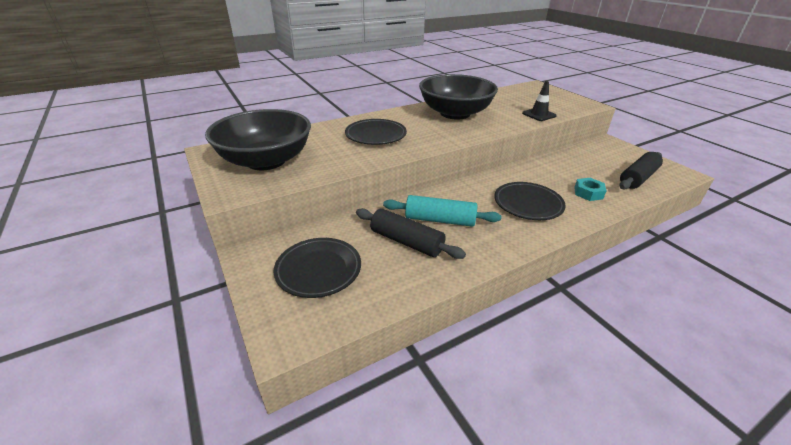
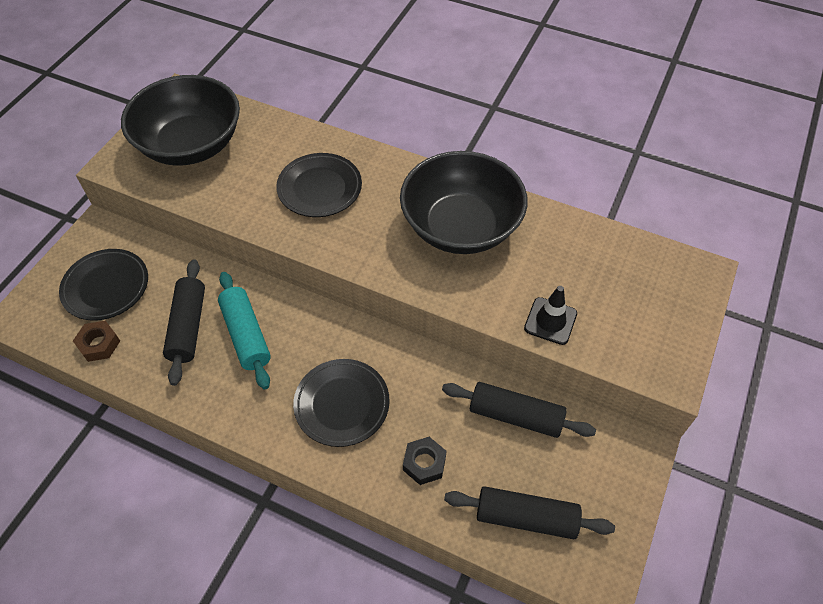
camera: 55 degrees right, 20 degrees up
(375, 293) = (99, 344): none -> brown nut
(571, 160) = (515, 415): none -> black rolling pin
(588, 193) = (424, 463): turquoise nut -> black nut

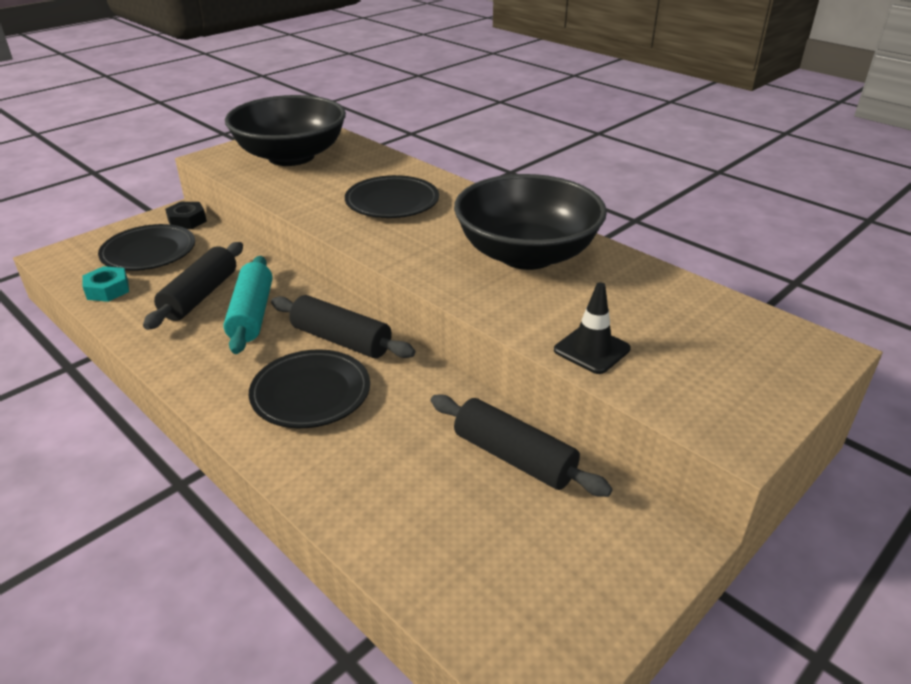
camera: 20 degrees right, 20 degrees down
(99, 344) = (108, 290): brown nut -> turquoise nut
(424, 463) = (371, 473): black nut -> black nut (187, 221)
(526, 518) = (470, 568): black rolling pin -> black rolling pin (341, 340)

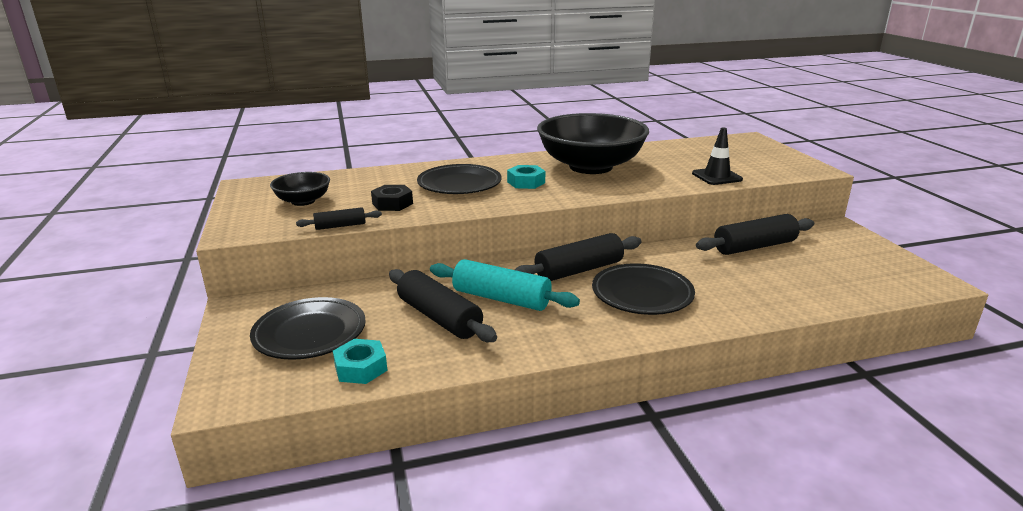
camera: 60 degrees left, 10 degrees down
(187, 221) = (269, 303): black nut -> black nut (392, 203)
(250, 186) = (340, 226): none -> black rolling pin
(291, 156) = (303, 201): black bowl -> black bowl, size x0.47
(432, 232) = (526, 182): none -> turquoise nut

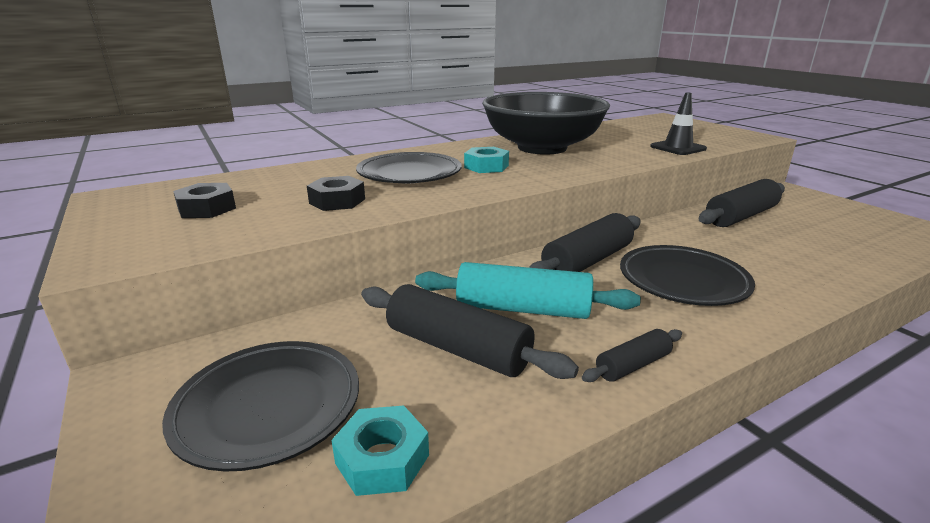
camera: 15 degrees left, 0 degrees up
(303, 201) = (207, 208): black bowl -> black nut
(340, 226) = (277, 234): black rolling pin -> black rolling pin (632, 365)

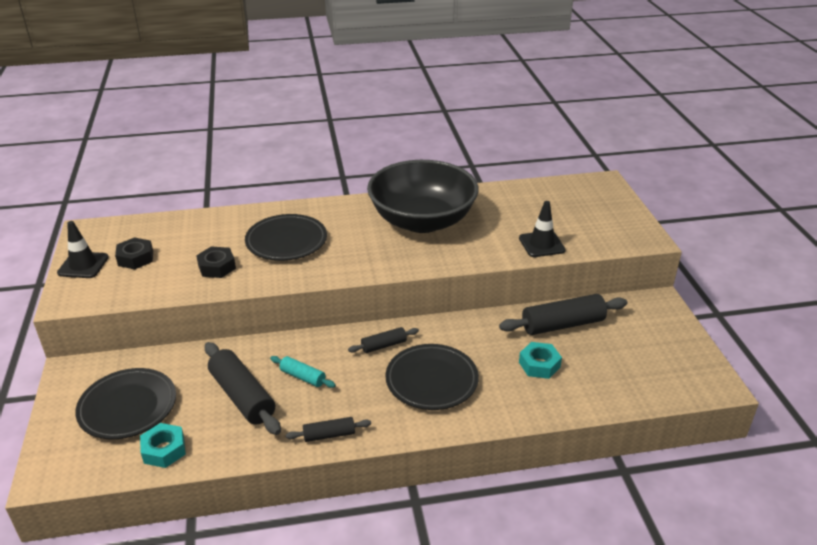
camera: 20 degrees right, 10 degrees up
(120, 224) = (83, 265): none -> black traffic cone
(486, 166) = (351, 242): turquoise nut -> turquoise nut (539, 365)
(522, 309) = (302, 377): turquoise rolling pin -> turquoise rolling pin, size x0.53
(587, 261) = (384, 345): black rolling pin -> black rolling pin, size x0.53

